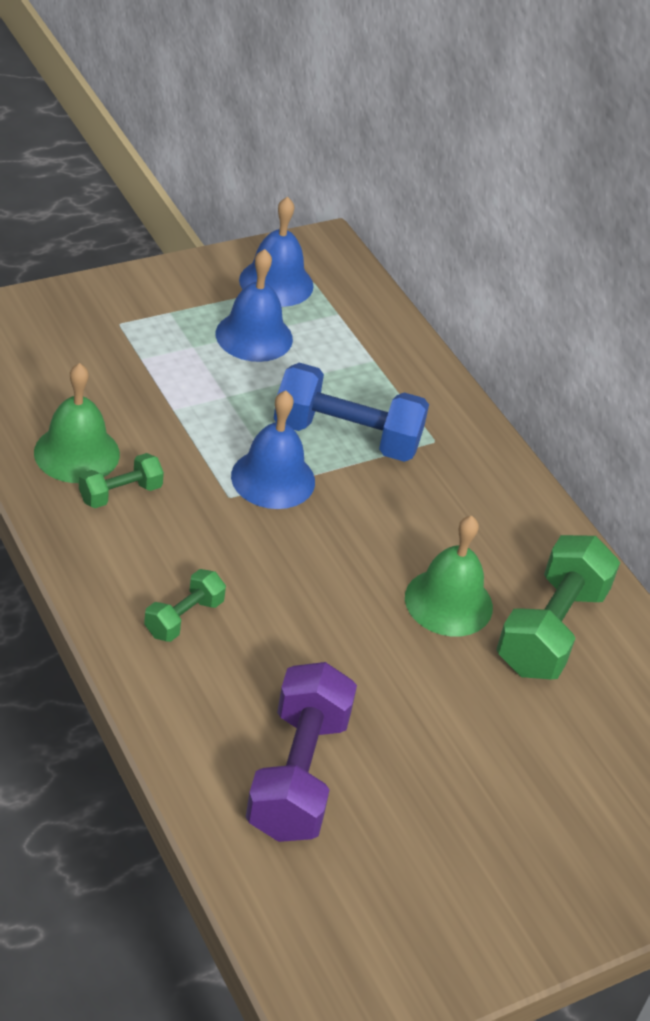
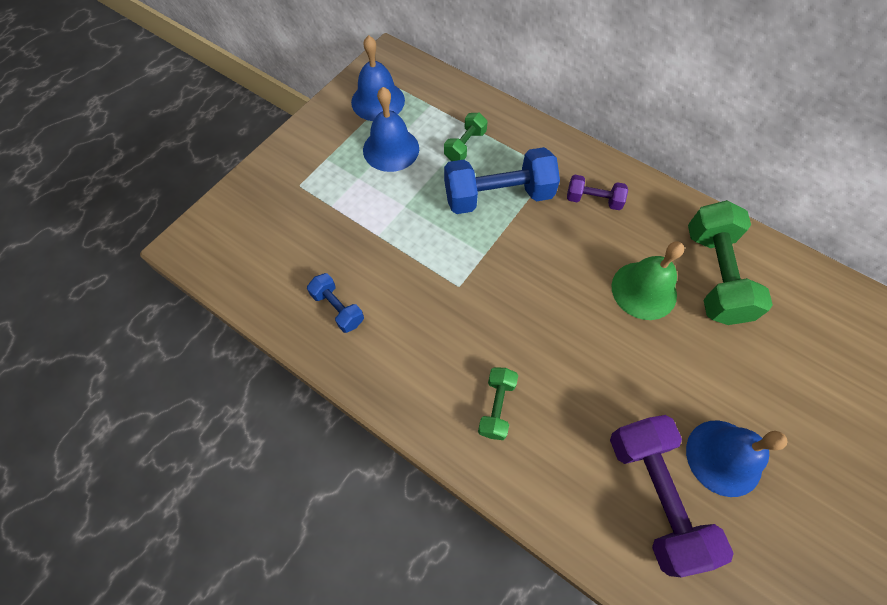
camera: 20 degrees left, 20 degrees up
(77, 453) = (338, 308): green bell -> blue dumbbell
(120, 493) = (388, 326): green dumbbell -> green dumbbell (465, 145)
(273, 478) = (476, 255): blue bell -> blue bell (723, 457)
(462, 493) = (593, 200): none -> purple dumbbell

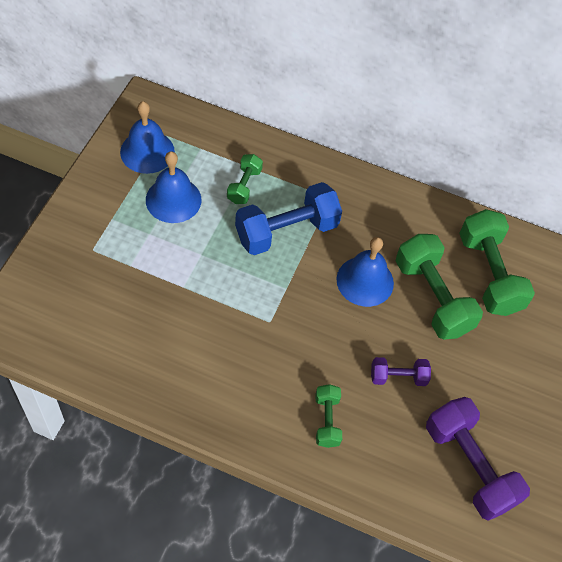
camera: 20 degrees left, 5 degrees down
(338, 308) = (164, 361): blue dumbbell -> none
(593, 200) = (373, 222): purple dumbbell -> purple dumbbell (398, 377)
(644, 290) = (432, 297): green bell -> green dumbbell
(723, 457) = (518, 425): blue bell -> blue bell (365, 281)

